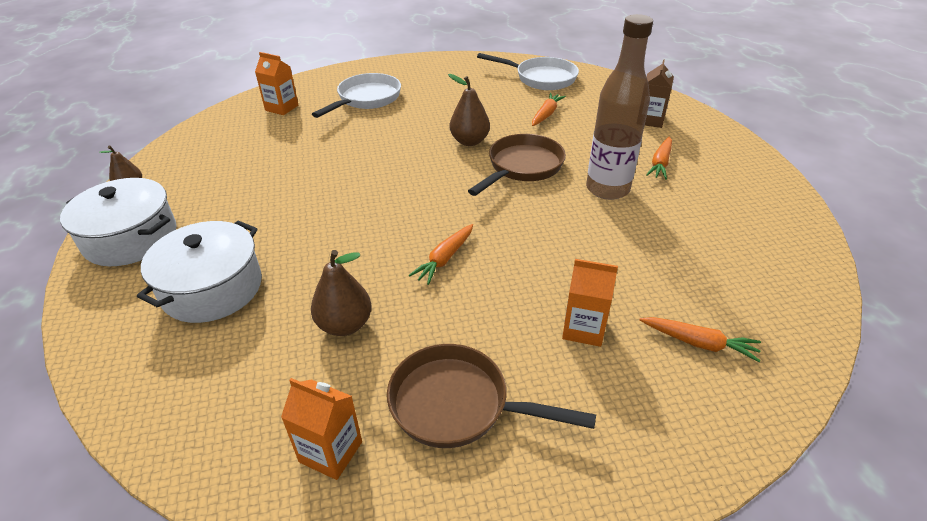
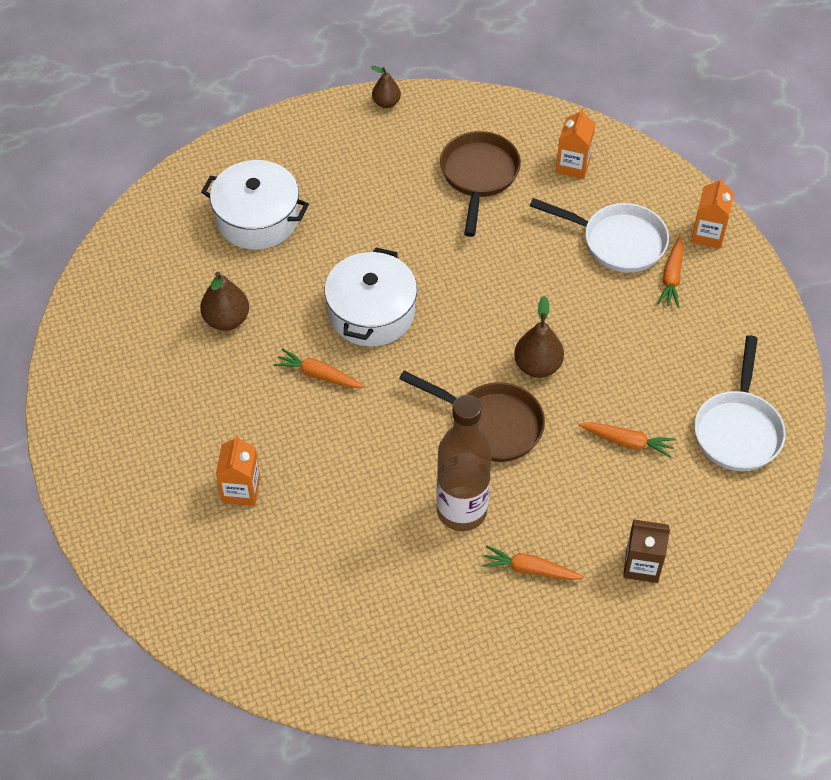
camera: 80 degrees right, 15 degrees up
(131, 238) = (312, 137): white pot -> white pot (371, 312)
(331, 452) = (110, 342): orange carton -> orange carton (708, 234)
(458, 404) = (155, 409): brown pan -> brown pan (478, 176)
(698, 343) = (234, 577): orange carrot -> orange carrot (672, 277)

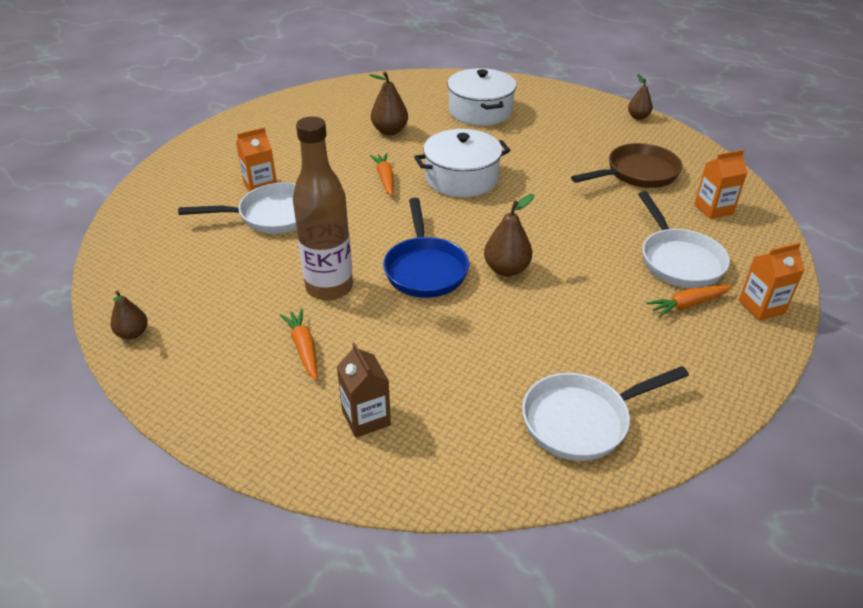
camera: 55 degrees right, 15 degrees down
(305, 503) = (272, 215): none -> white pan
(412, 695) = (133, 333): none -> brown pear
(491, 424) = (425, 269): brown pan -> blue pan
(627, 442) = (488, 351): orange carrot -> none

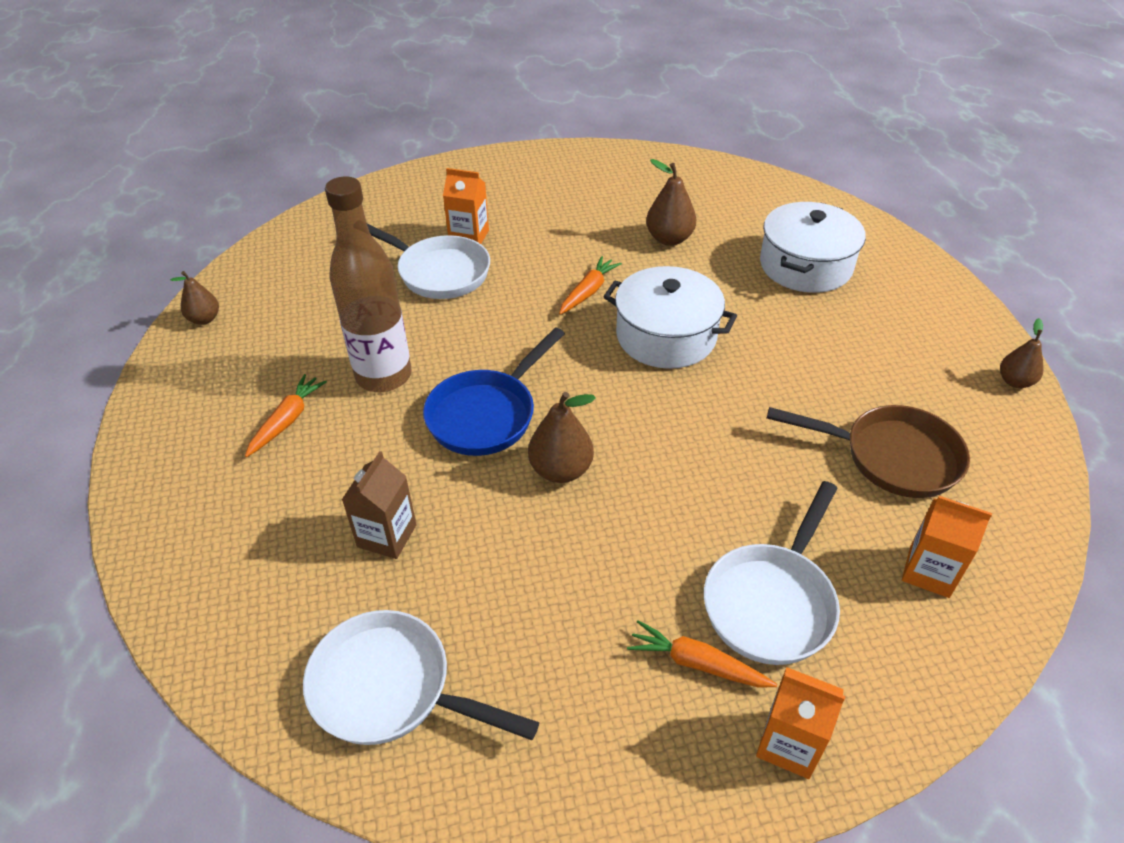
camera: 45 degrees right, 5 degrees up
(366, 418) = (239, 523): brown carton -> brown carton (387, 536)

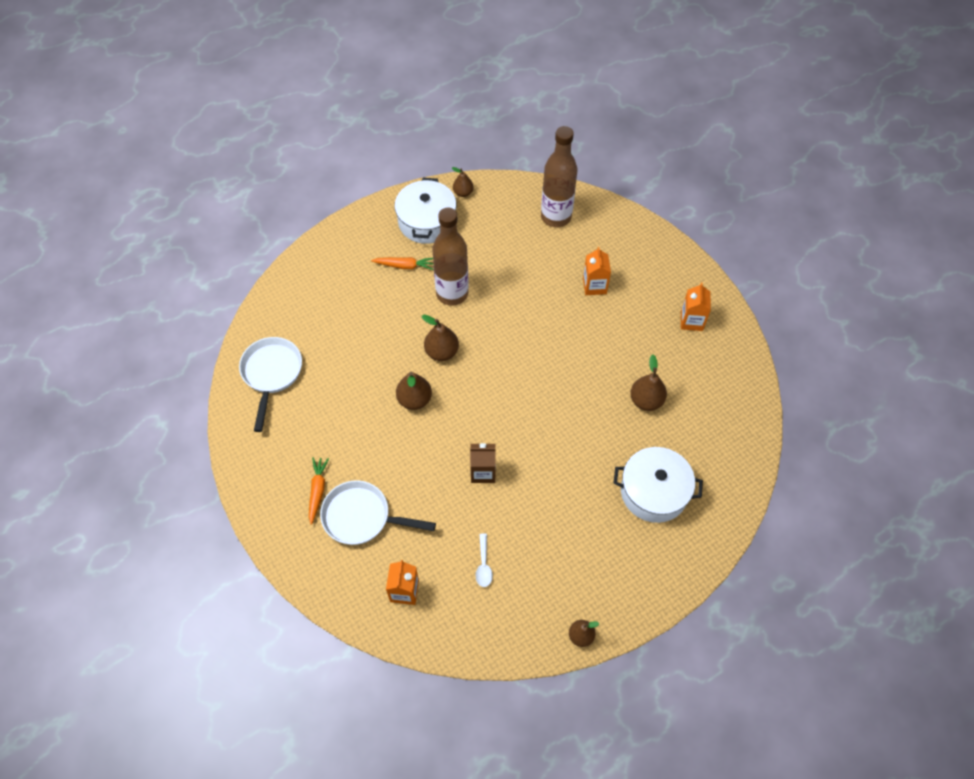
camera: 70 degrees right, 15 degrees up
(330, 241) = (556, 216): none -> brown bottle
(387, 536) = (348, 339): brown carton -> brown carton (483, 472)
(438, 272) = (551, 283): white pan -> none
(487, 414) = (442, 352): blue pan -> brown pear
(588, 292) = (567, 369): orange carrot -> none
(666, 336) = (542, 423): white pot -> white pot (427, 221)
(789, 744) = (288, 537): orange carton -> orange carton (691, 321)
(891, 457) = (483, 565): brown pan -> white spoon

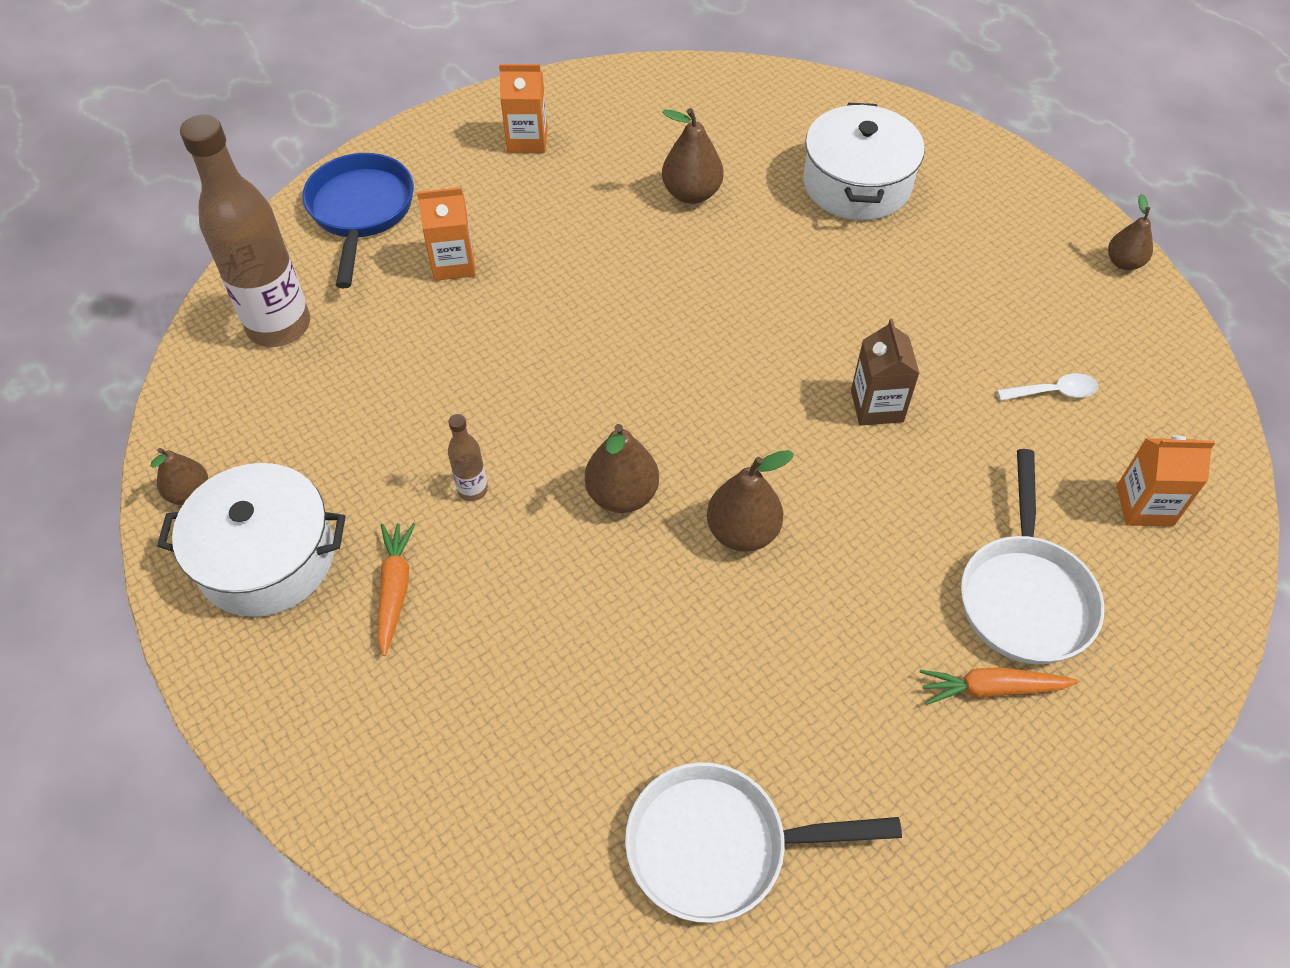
camera: 95 degrees left, 5 degrees down
(452, 293) = (472, 490): brown bottle -> brown bottle, size x0.43
(633, 245) = (361, 212): none -> blue pan

